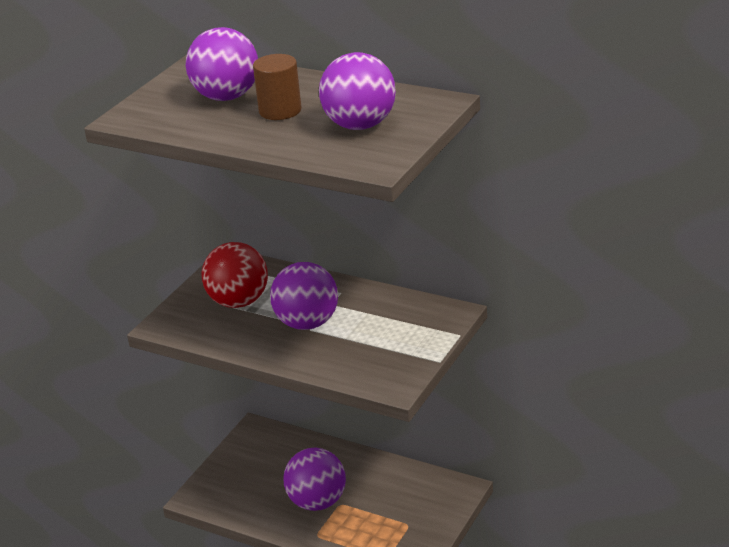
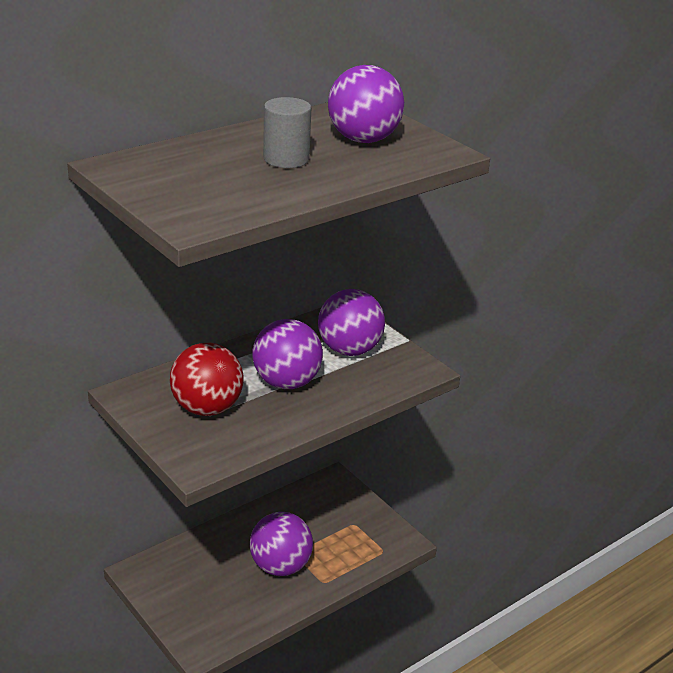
camera: 70 degrees left, 0 degrees up
(226, 97) = (217, 171): purple ball -> purple ball (349, 350)
(280, 111) = (286, 159): brown cylinder -> grey cylinder

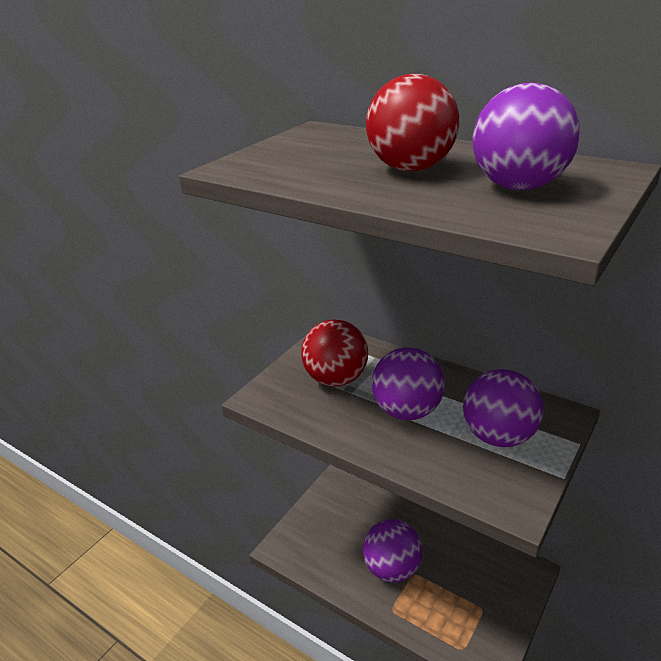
camera: 75 degrees right, 0 degrees up
(286, 159) = (411, 169): grey cylinder -> red ball

